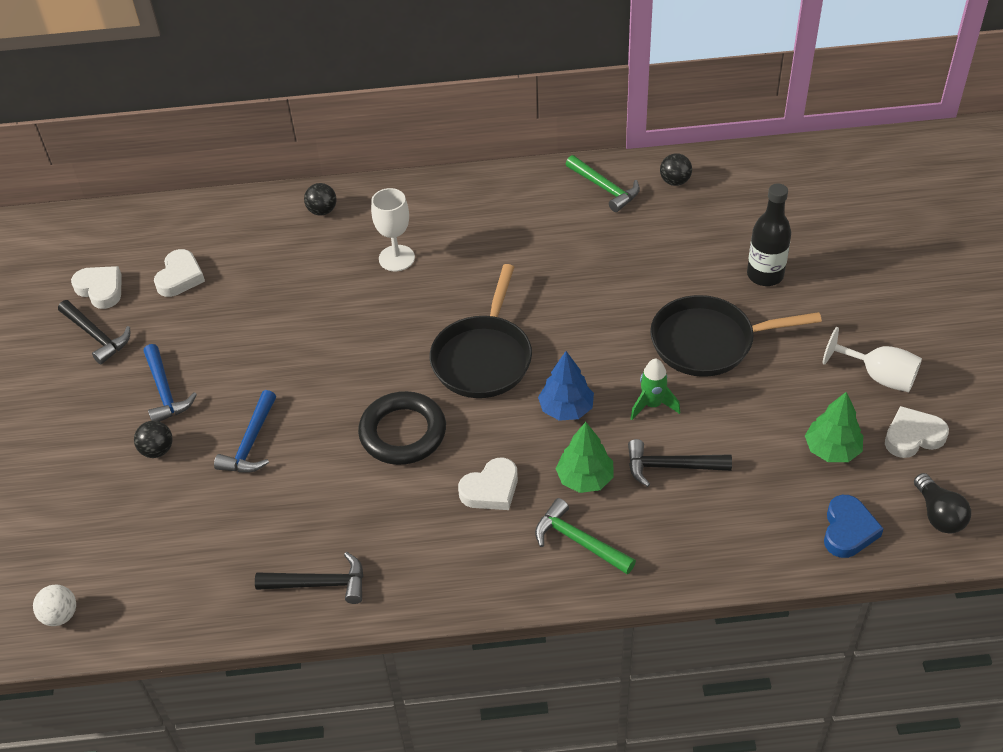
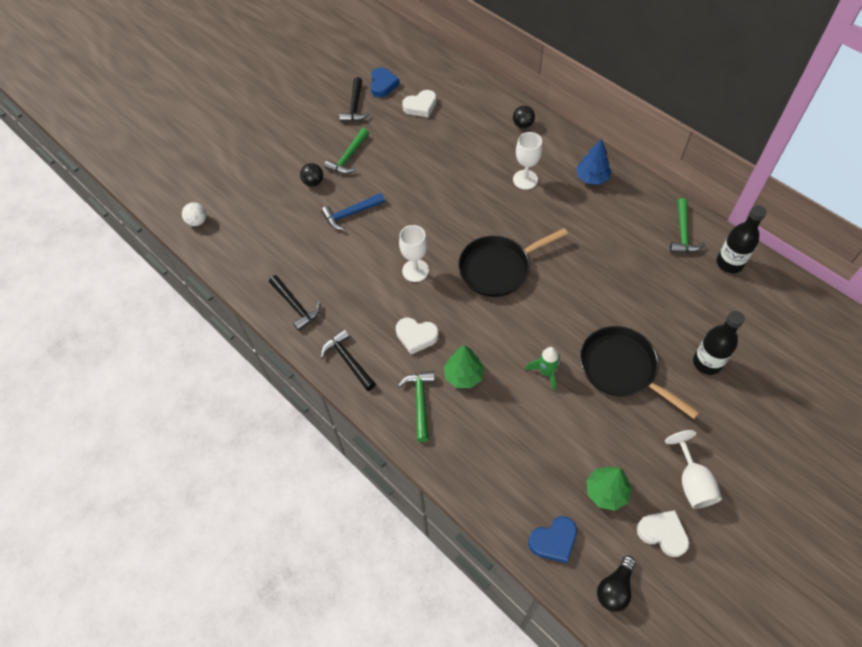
camera: 50 degrees right, 10 degrees up
(100, 289) = (383, 85): white heart -> blue heart
(165, 391) = (348, 157): blue hammer -> green hammer
(403, 433) = (415, 270): black ring -> white goblet
(566, 409) = (502, 332): blue tree -> blue tree (592, 178)
(671, 467) = (511, 412): black hammer -> black hammer (348, 360)
(675, 181) = (729, 263): black ball -> black bottle

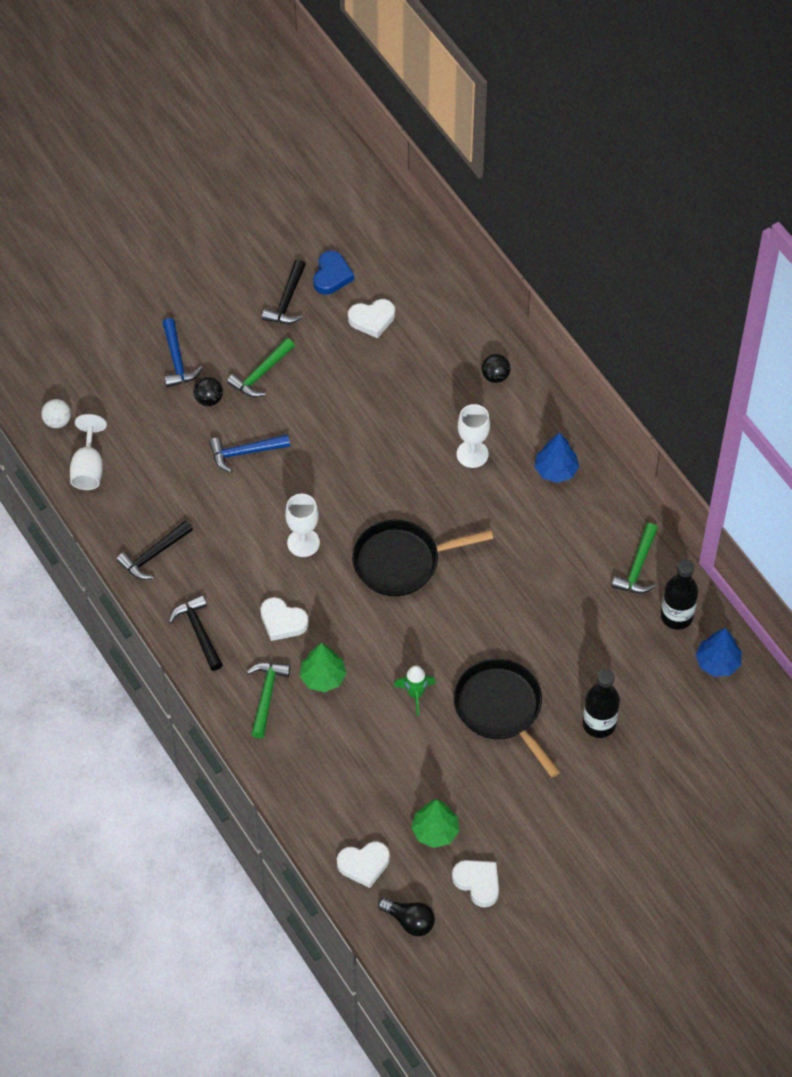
camera: 10 degrees right, 0 degrees up
(283, 160) = (177, 360): none -> blue hammer
(296, 306) = (153, 555): black hammer -> black hammer turned 75 degrees clockwise
(553, 541) = (364, 865): blue heart -> white heart
(615, 588) = (409, 921): black light bulb -> black light bulb turned 105 degrees counterclockwise
(692, 482) = (529, 841): white goblet -> white goblet (88, 468)
(778, 292) = (717, 662): none -> blue tree

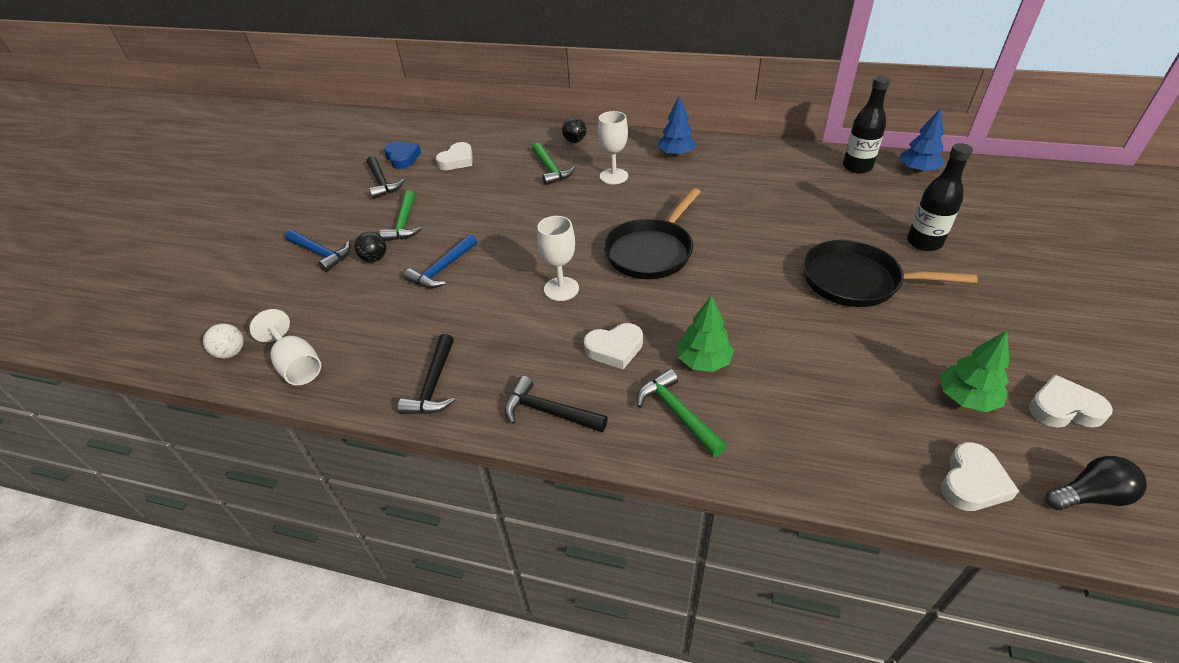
camera: 40 degrees left, 15 degrees down
(415, 694) = (788, 317): green rocket -> none
(637, 567) = (796, 162): green hammer -> green hammer (550, 169)

